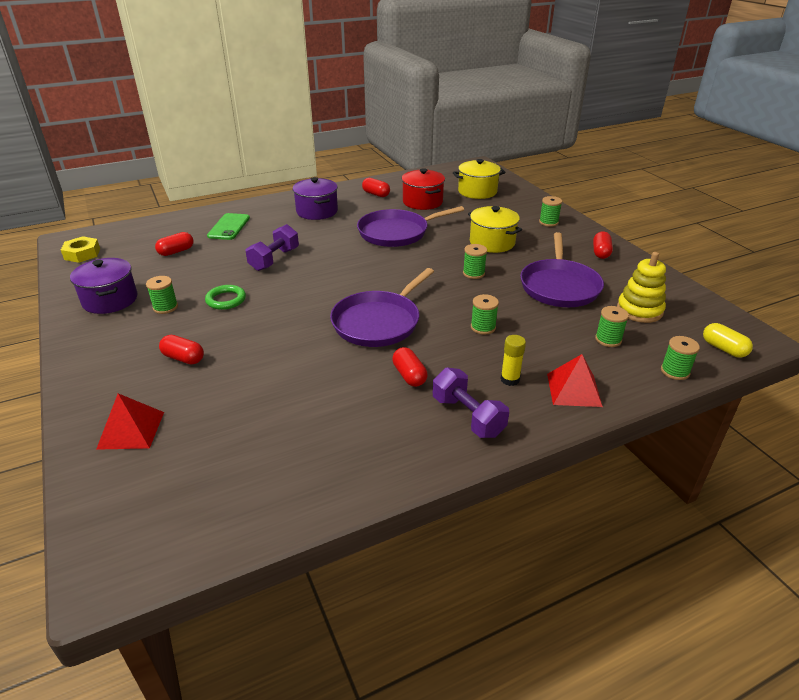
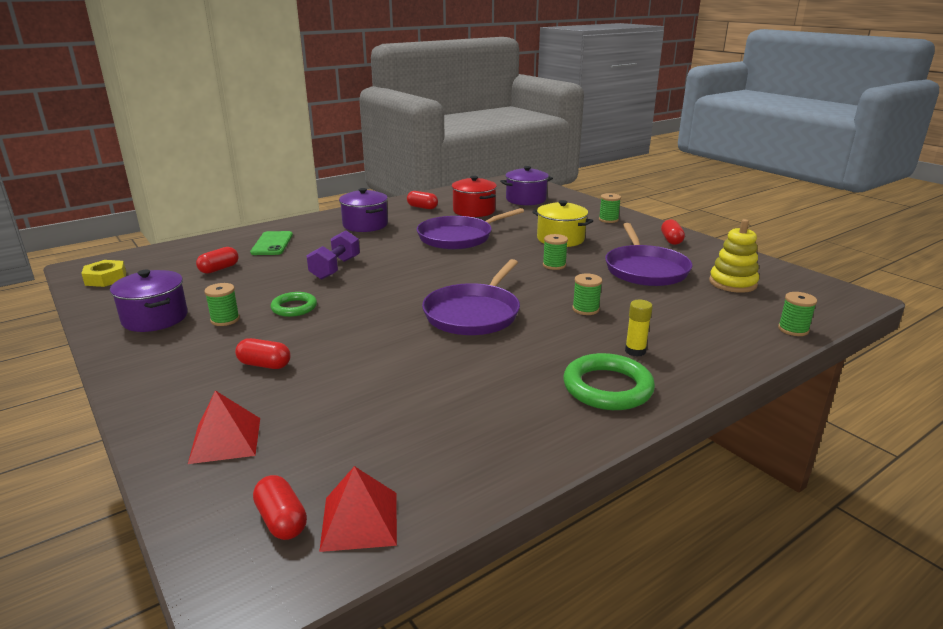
camera: 10 degrees left, 10 degrees down
(409, 375) = (528, 357): red capsule -> red capsule (281, 520)
(468, 416) = (607, 387): purple dumbbell -> green ring
(477, 191) = (526, 199): yellow pot -> purple pot
(574, 389) = (704, 354): red pyramid -> red pyramid (360, 520)
(608, 339) = (715, 309): green spool -> none
(723, 349) = (828, 307): yellow capsule -> none

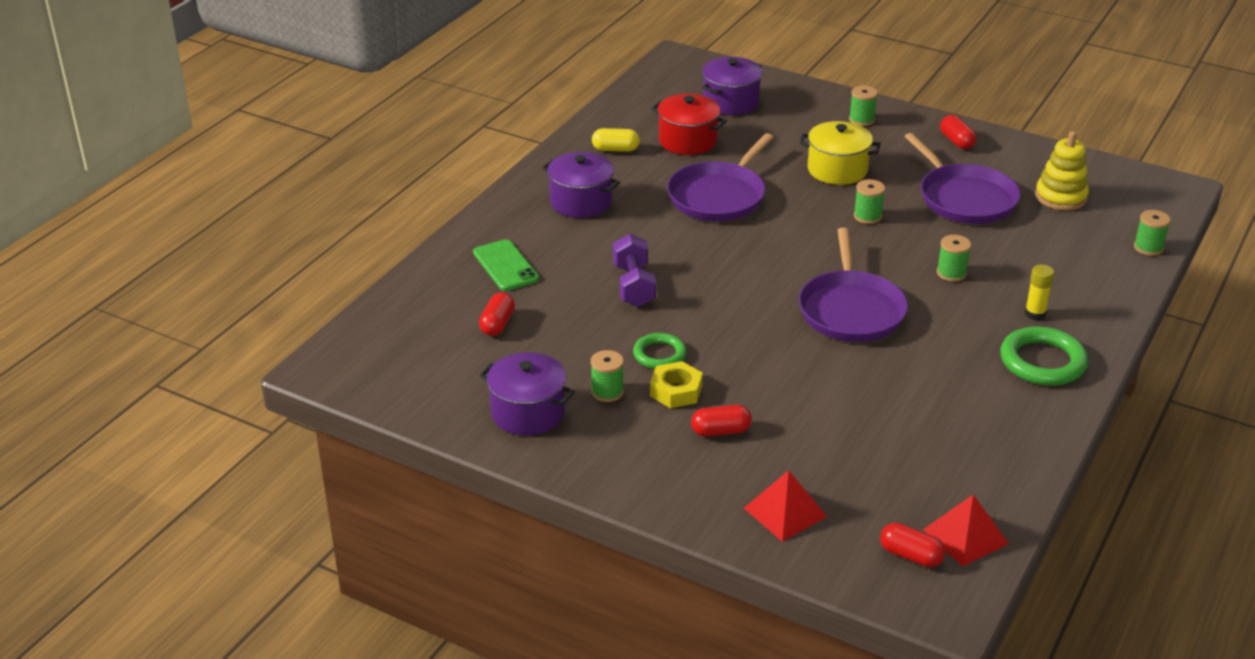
camera: 25 degrees left, 10 degrees up
(106, 278) = (379, 377): yellow nut -> yellow nut (676, 391)
(422, 207) = (615, 149): red capsule -> yellow capsule

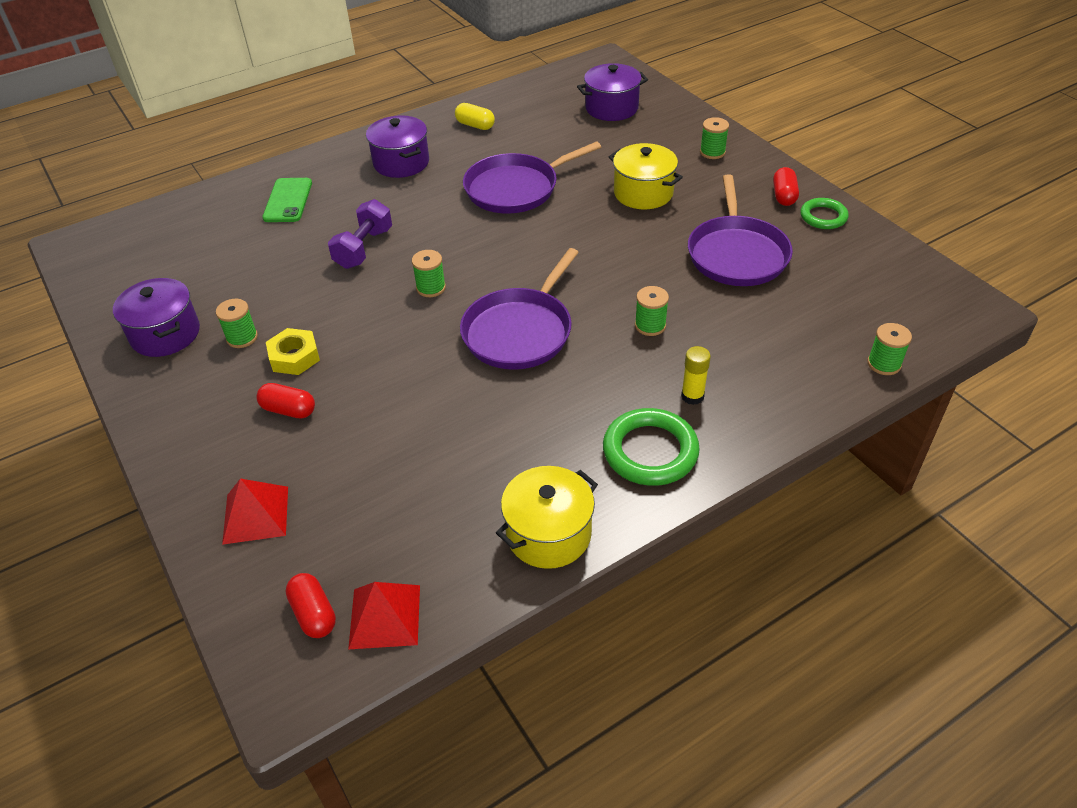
camera: 30 degrees right, 10 degrees up
(497, 324) = (228, 248): red capsule -> none
(659, 355) = (317, 318): green ring -> green ring (823, 217)
(688, 141) = (541, 133): red pot -> none
(867, 216) = (626, 245): green spool -> green spool (431, 288)
(1026, 441) = (548, 534): none -> yellow pot
(1060, 197) = (838, 281): yellow stacking toy -> none

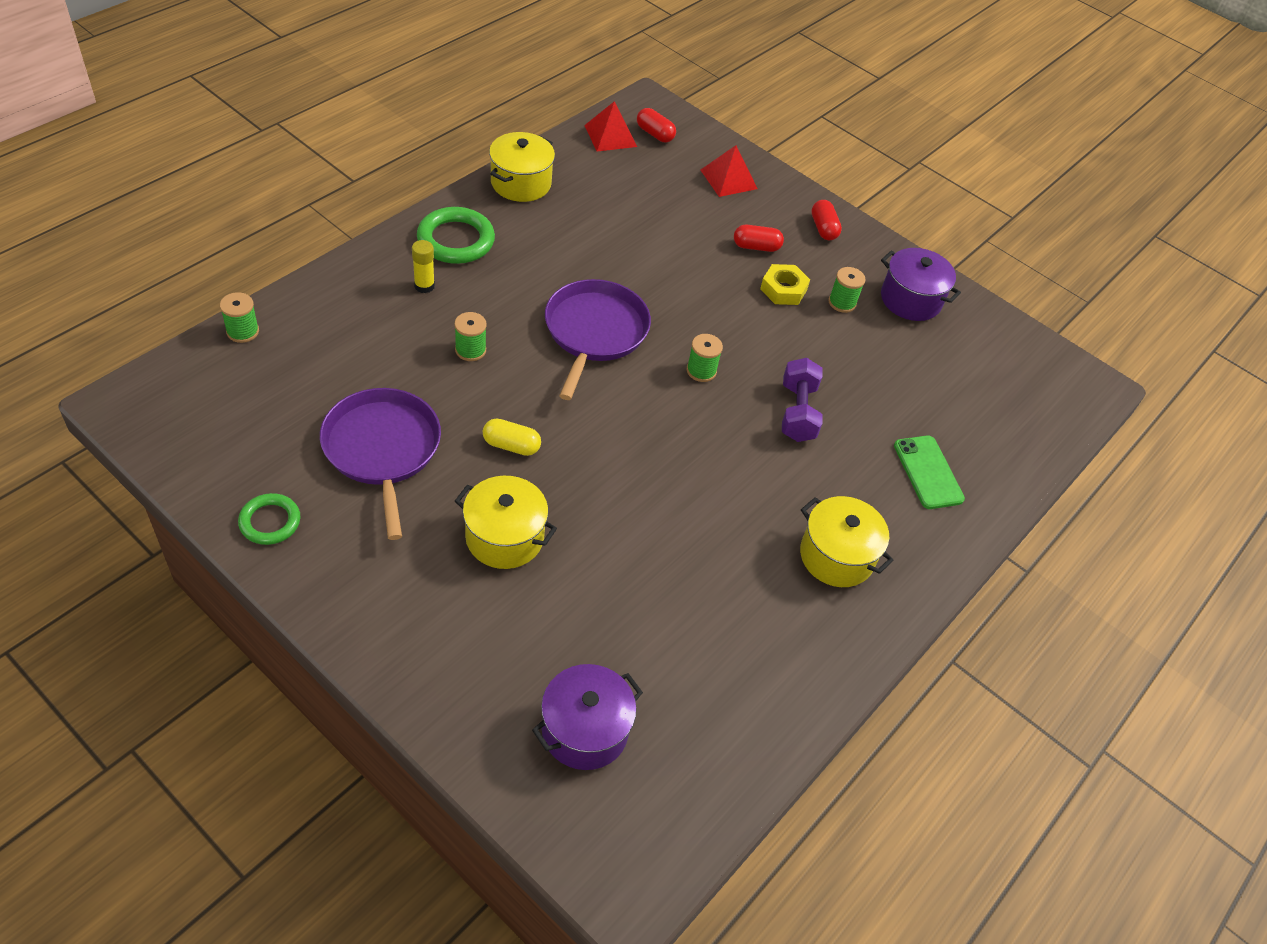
camera: 155 degrees right, 5 degrees up
(401, 163) = (836, 556): purple pot -> yellow pot
(475, 125) = (777, 653): yellow capsule -> yellow capsule (511, 445)
(516, 188) = (669, 525): purple pan -> none
(712, 152) = (416, 635): green spool -> none
(783, 196) = (318, 555): red capsule -> red capsule (823, 228)

